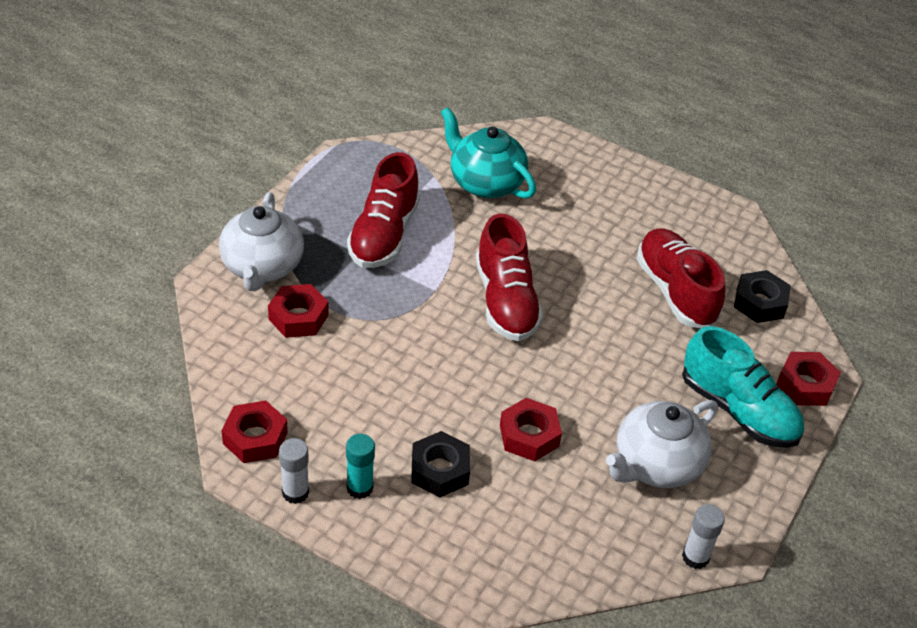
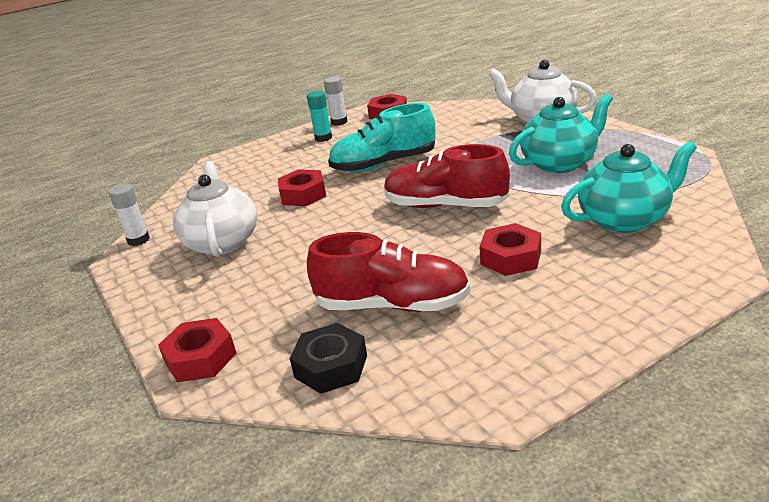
camera: 125 degrees right, 15 degrees down
(298, 317) = (482, 128): red nut -> red nut (511, 257)
(384, 235) = (560, 163): red shoe -> turquoise teapot
(440, 470) = (309, 161): black nut -> none
(738, 410) = (221, 300): turquoise shoe -> turquoise shoe (384, 164)

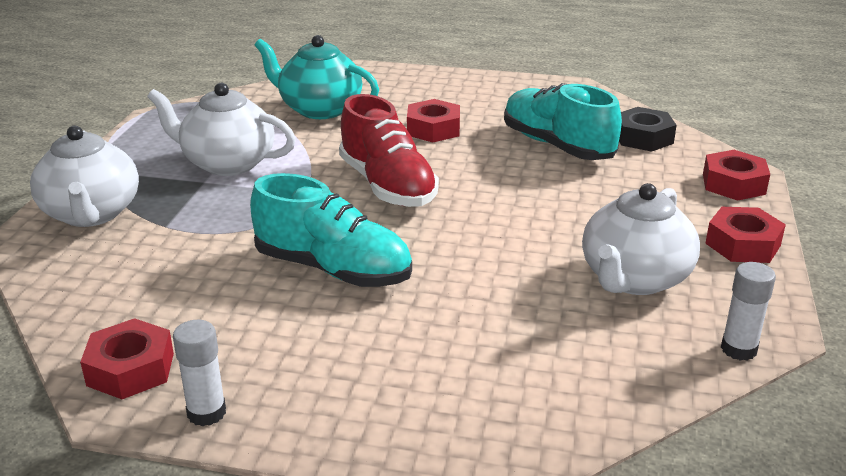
camera: 140 degrees left, 0 degrees up
(303, 195) = (477, 287): red nut -> red nut (743, 244)
(323, 138) = (293, 386): turquoise glue stick -> none
(393, 305) = (557, 146): red shoe -> turquoise shoe
(560, 163) = (227, 163): turquoise teapot -> white teapot

